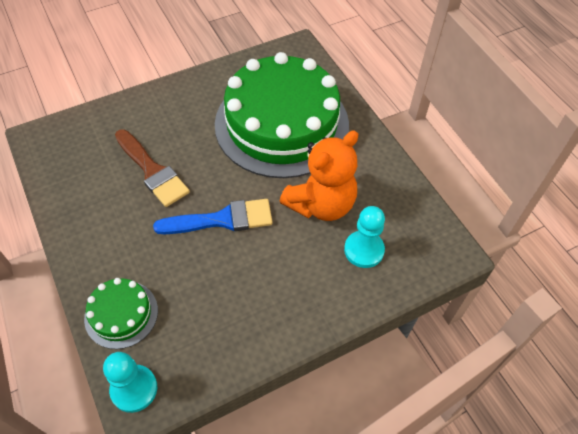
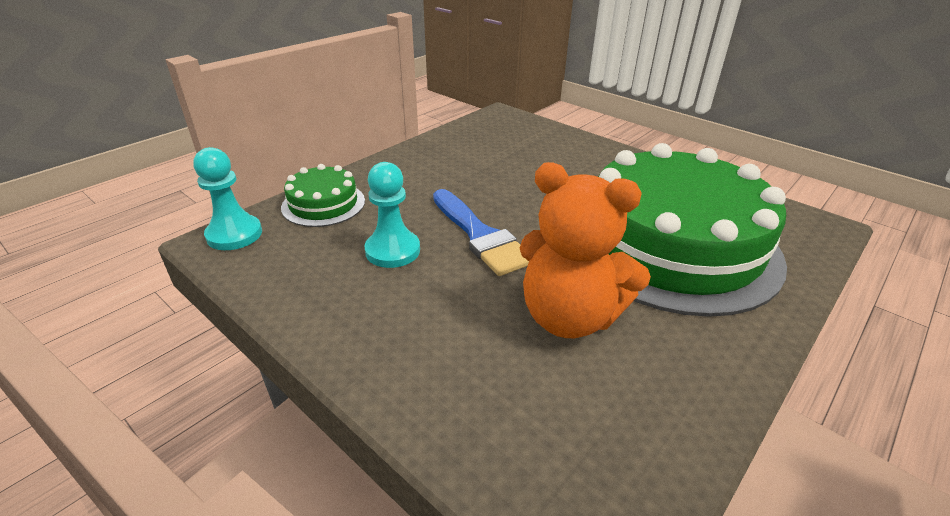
camera: 70 degrees right, 20 degrees down
(152, 171) = (512, 175): brown brush -> none
(364, 250) = (517, 390): turquoise pawn -> turquoise pawn (392, 251)

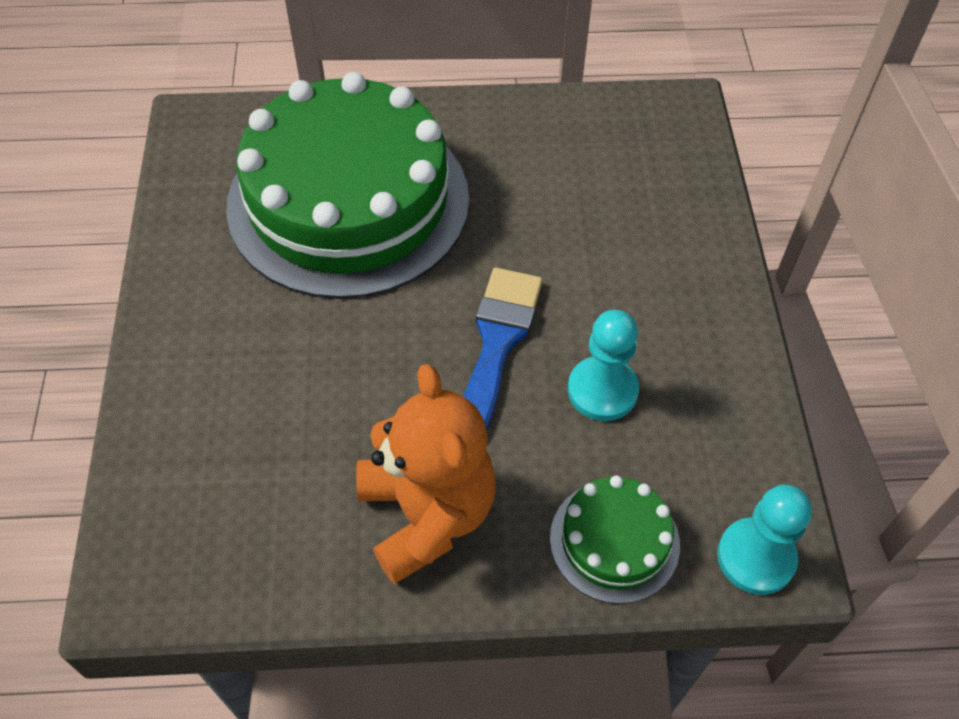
camera: 135 degrees left, 20 degrees up
(569, 317) = (533, 211): orange teddy bear -> orange teddy bear (427, 514)

